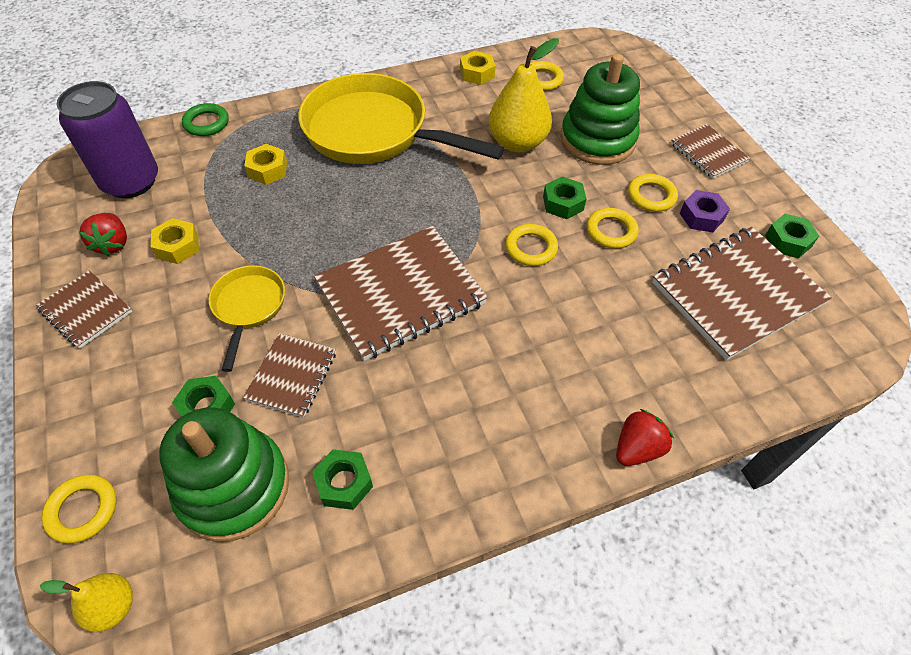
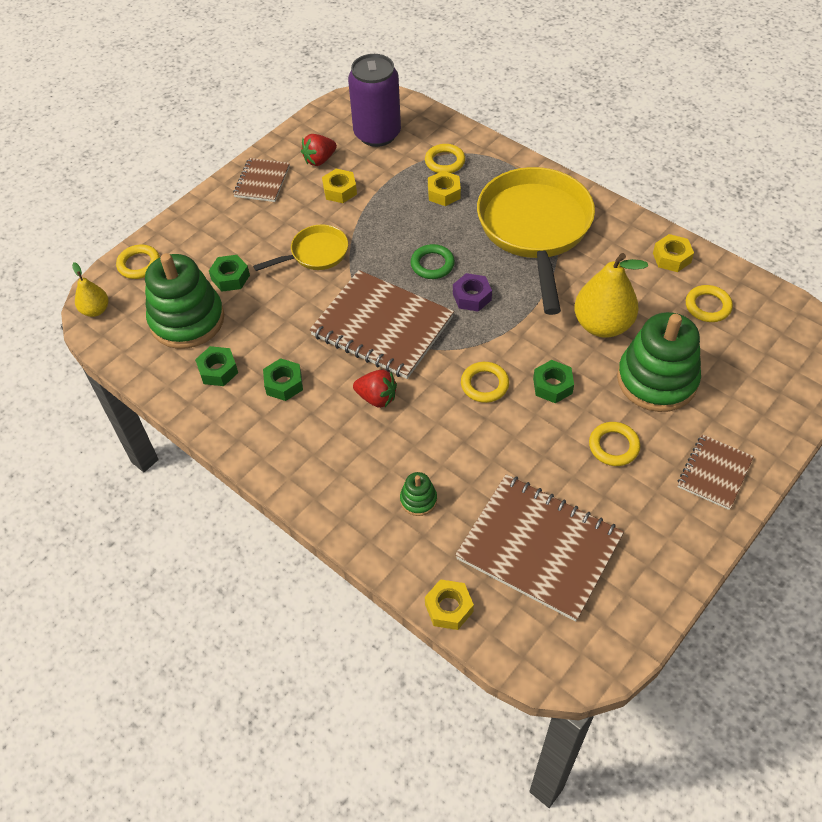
camera: 65 degrees right, 0 degrees up
(206, 123) = (463, 134): green ring -> green ring (432, 264)
(292, 376) = (277, 305): brown notebook -> none
(611, 231) = (545, 431): yellow ring -> yellow ring (445, 162)
(637, 448) = (336, 523): red strawberry -> red strawberry (377, 398)
(641, 361) = (418, 500): none -> green stacking toy
(701, 216) = (617, 493): purple nut -> purple nut (472, 297)
(779, 392) = (449, 608): none -> yellow nut
(788, 241) = (638, 573): green nut -> green nut (284, 384)

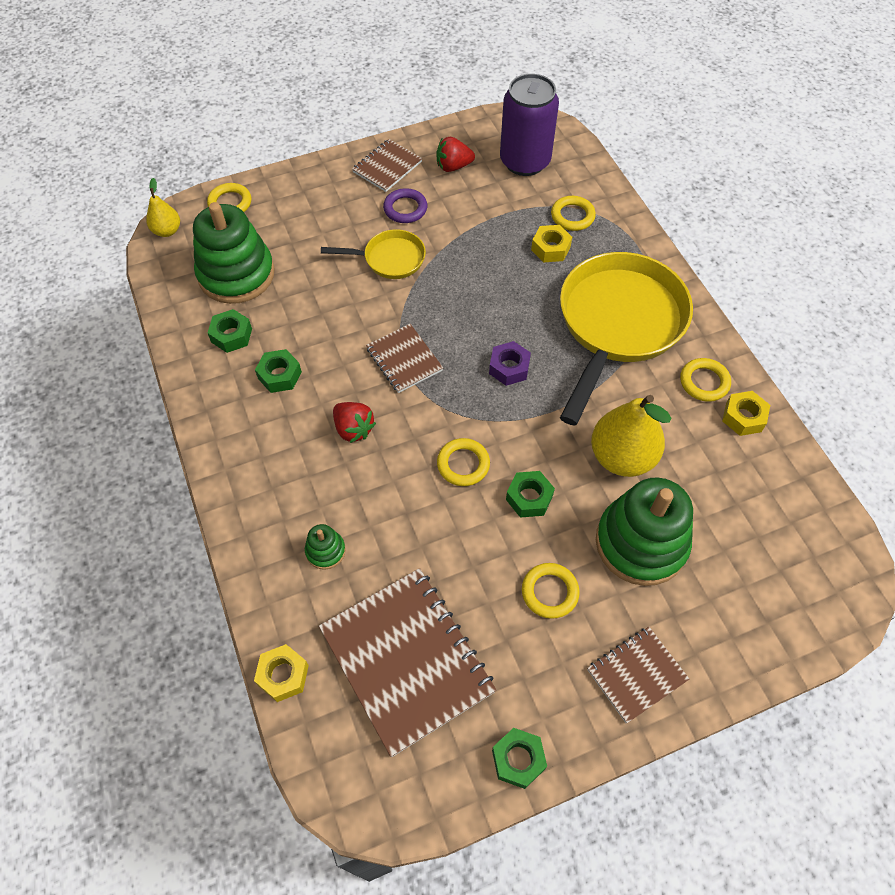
camera: 25 degrees right, 5 degrees up
(230, 277) = (299, 250): green nut -> green nut (518, 759)
(301, 209) = (405, 209): none -> purple ring
(340, 190) = (452, 205): yellow nut -> none
(382, 327) = (404, 359): brown notebook -> brown notebook, size x0.53
(432, 264) = (492, 317): green ring -> none
(707, 306) = (748, 488): yellow ring -> yellow ring (704, 382)

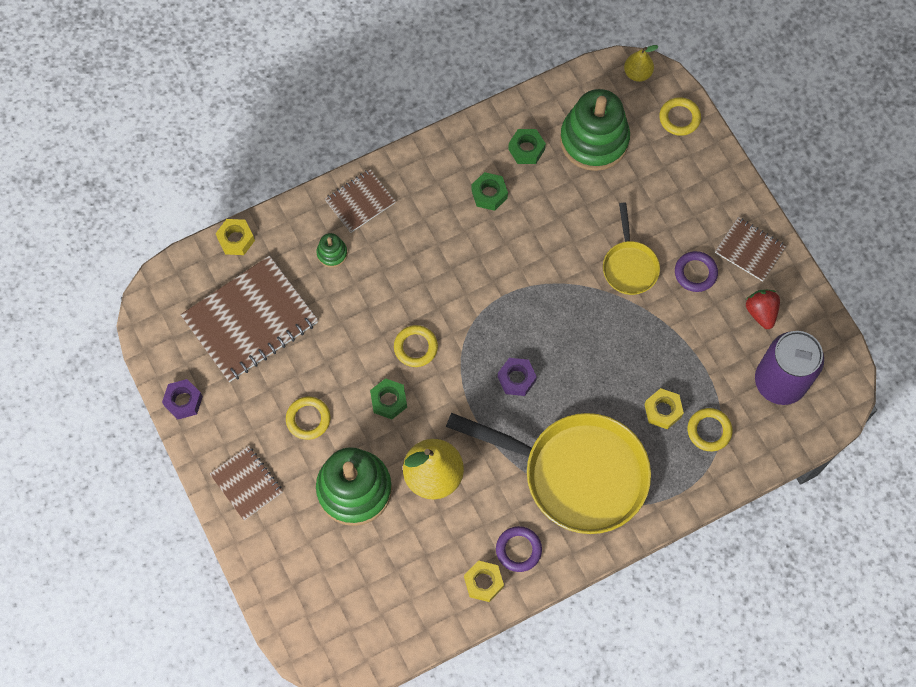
camera: 85 degrees right, 10 degrees up
(353, 429) = (442, 259): red strawberry -> none
(404, 359) = (516, 291): brown notebook -> brown notebook (360, 201)
(518, 759) = (183, 401): green nut -> purple nut
(704, 382) = (518, 550): yellow ring -> purple ring

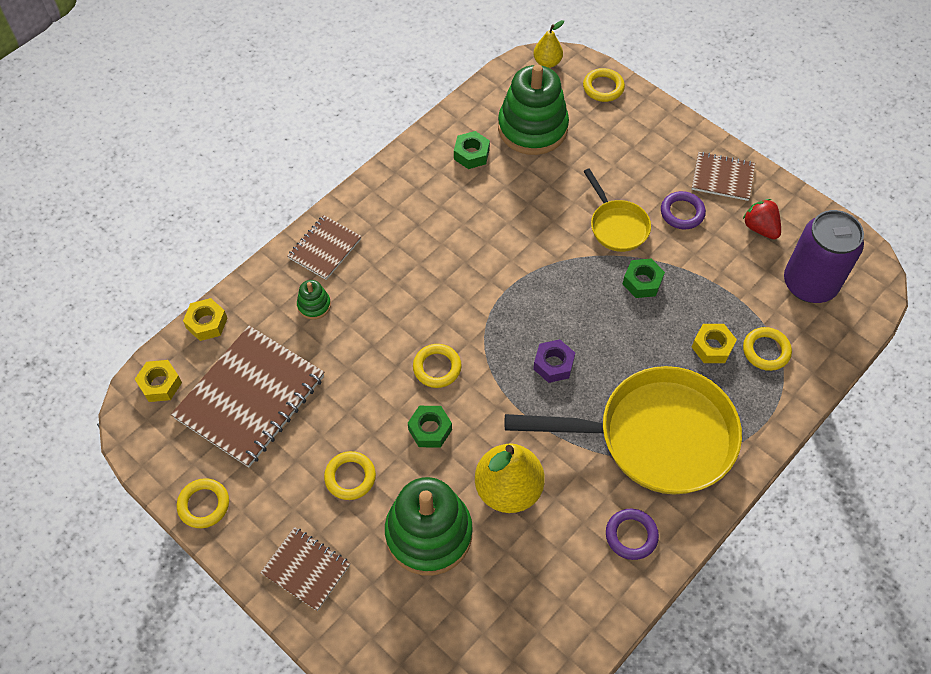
camera: 20 degrees left, 10 degrees down
(183, 401) = (204, 505): purple nut -> yellow ring
(483, 582) = (609, 584): yellow nut -> yellow nut (160, 384)
(489, 194) = (452, 203): green nut -> green nut (642, 282)

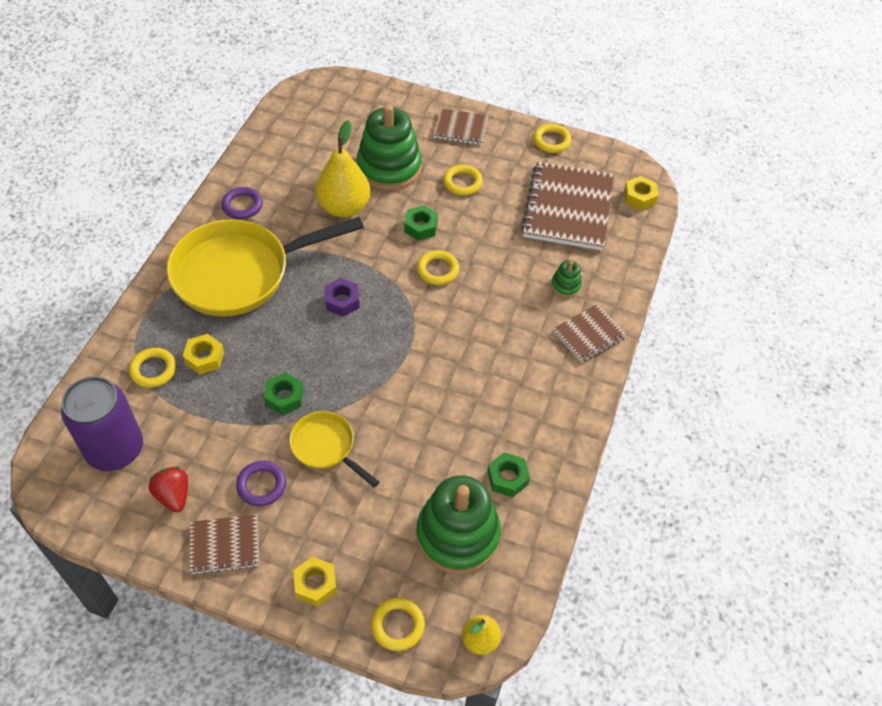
camera: 155 degrees right, 5 degrees down
(207, 323) = (640, 246): yellow nut -> yellow nut (315, 584)
(325, 248) = (589, 334): brown notebook -> brown notebook turned 45 degrees clockwise
(760, 228) = (173, 495): red strawberry -> red strawberry turned 150 degrees counterclockwise

